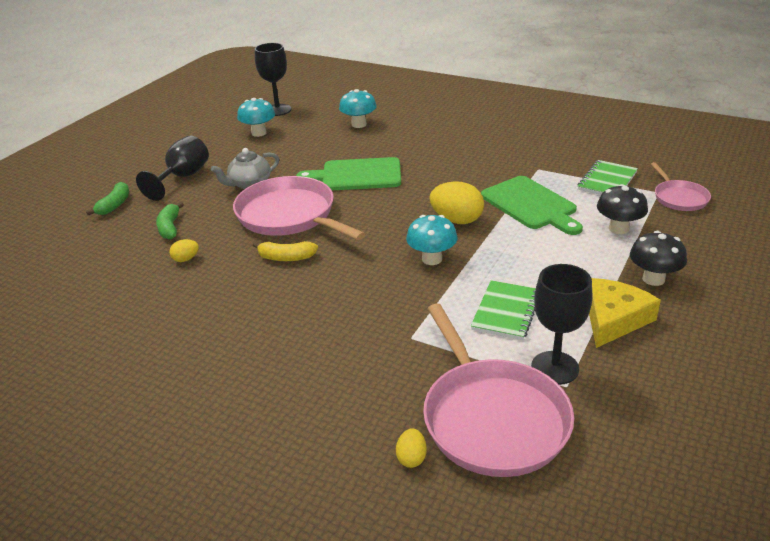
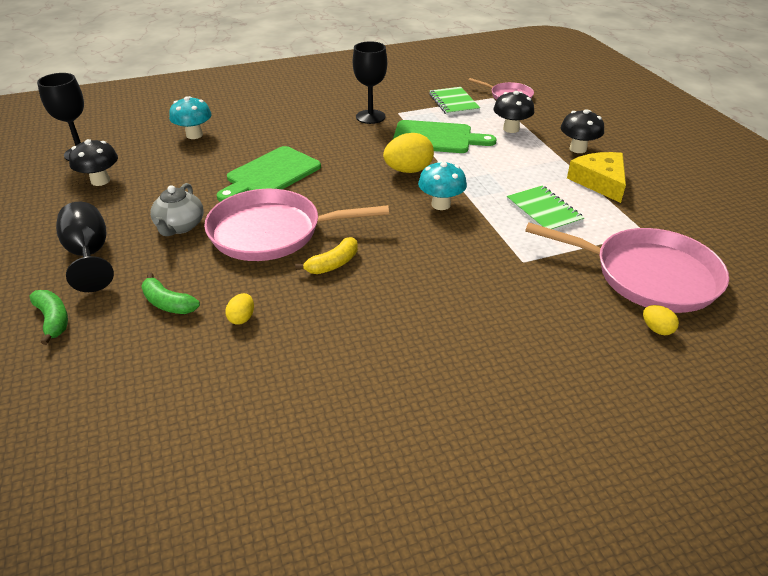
camera: 50 degrees left, 5 degrees up
(259, 133) = (100, 181): turquoise mushroom -> black mushroom
(555, 368) = (623, 226): black goblet -> black goblet (370, 117)

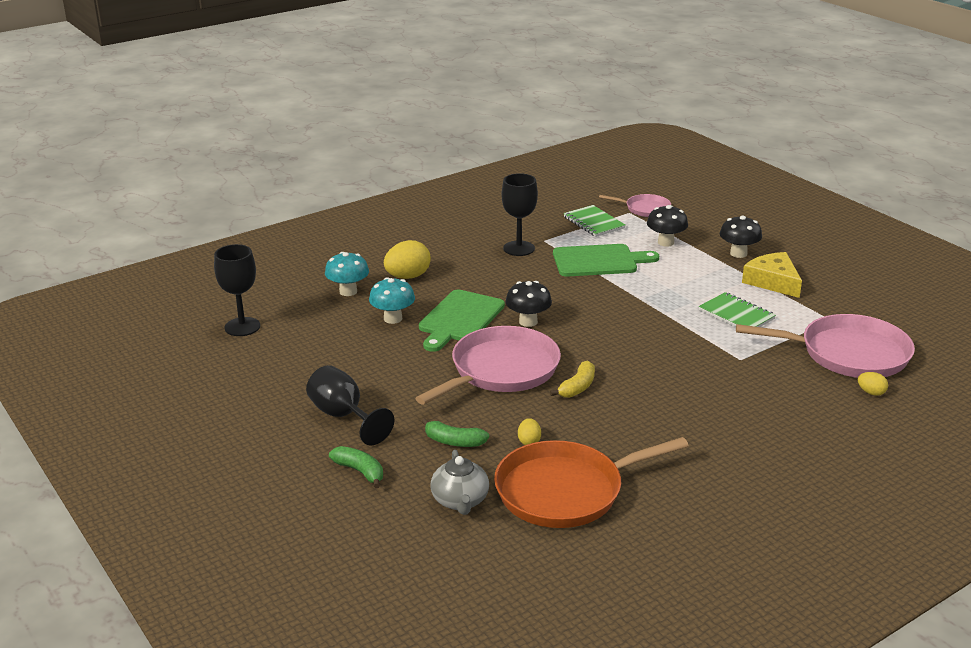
camera: 15 degrees left, 10 degrees down
(100, 181) = (289, 350): black mushroom -> black mushroom (528, 322)
(180, 226) = (409, 379): grey teapot -> grey teapot (460, 501)
(236, 389) = (565, 491): none -> orange pan
(271, 232) = (501, 370): pink pan -> pink pan turned 150 degrees clockwise
(408, 170) = (591, 296): yellow egg -> yellow egg (408, 277)
(441, 204) = (641, 323): turquoise mushroom -> turquoise mushroom (393, 319)

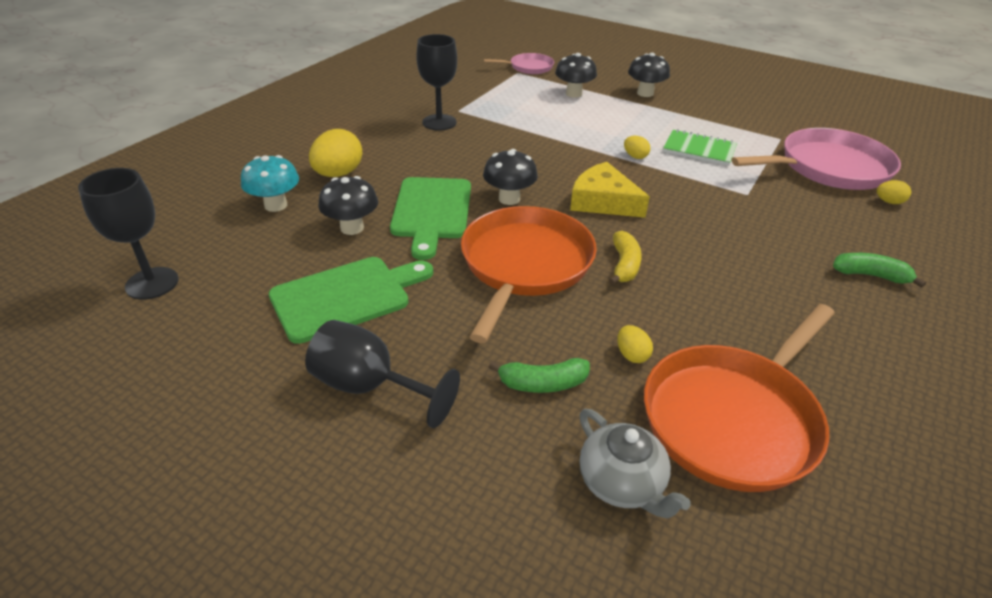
camera: 25 degrees left, 10 degrees up
(360, 471) = (449, 478): green banana -> green banana (870, 275)
(393, 319) = (352, 228): turquoise mushroom -> black mushroom
(501, 370) = (524, 264): pink pan -> orange pan
(594, 223) = (493, 86): green notebook -> none
(599, 261) = (528, 121): green cutting board -> green cutting board (346, 297)
(669, 309) = (635, 156): none -> yellow egg
(773, 281) = (698, 113): yellow cheese -> yellow cheese (603, 201)

